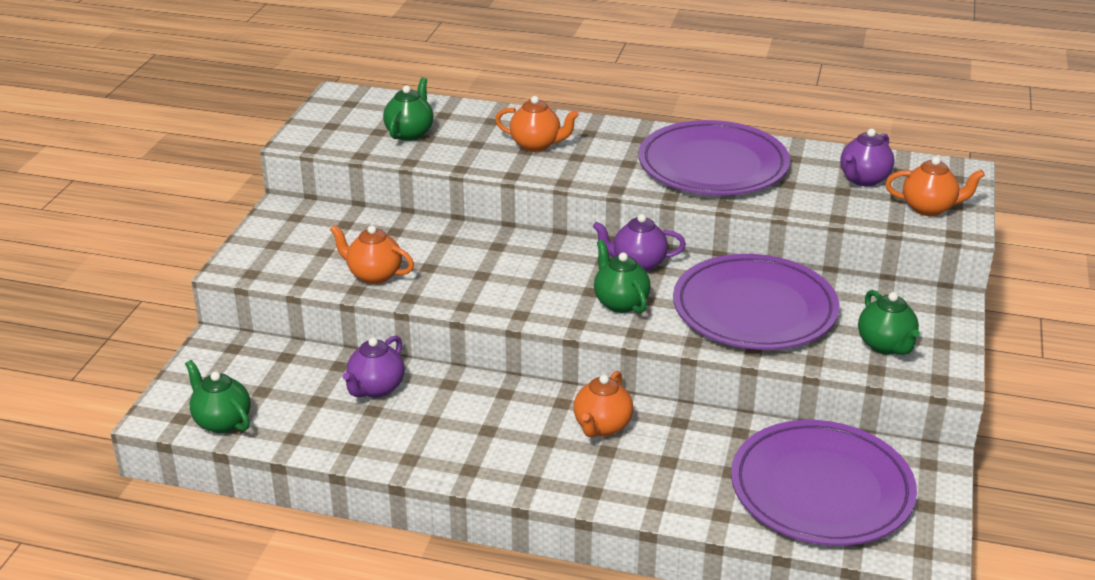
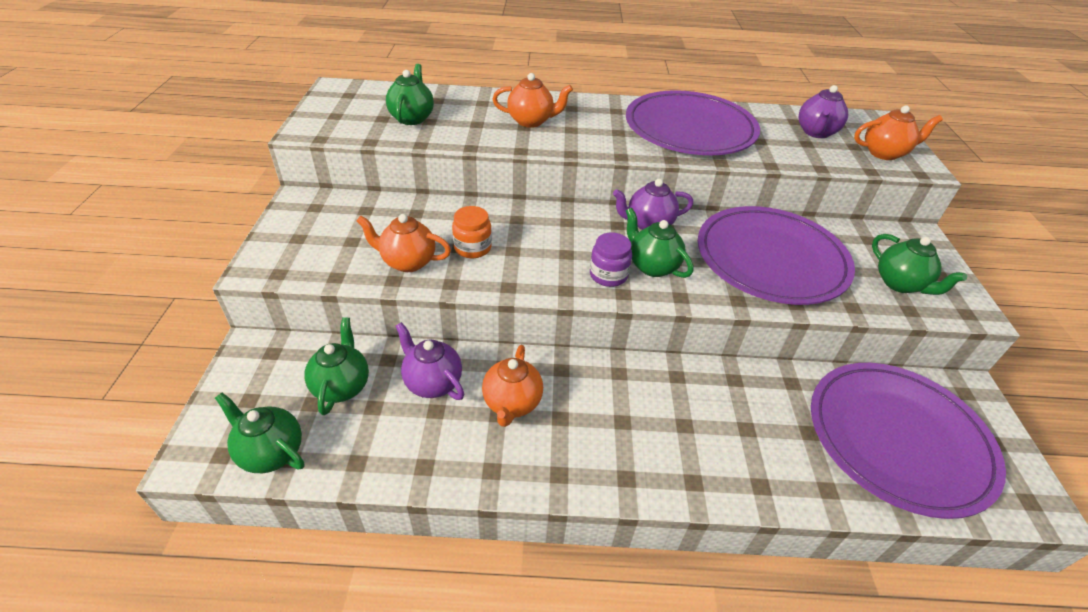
camera: 15 degrees left, 10 degrees up
(292, 381) = (342, 386): none -> green teapot
(376, 388) = (432, 382): purple teapot -> purple teapot turned 120 degrees clockwise
(442, 269) = (472, 248): none -> orange jar
(570, 306) = (608, 275): none -> purple jar
(602, 427) = (667, 396): orange teapot -> orange teapot (512, 404)

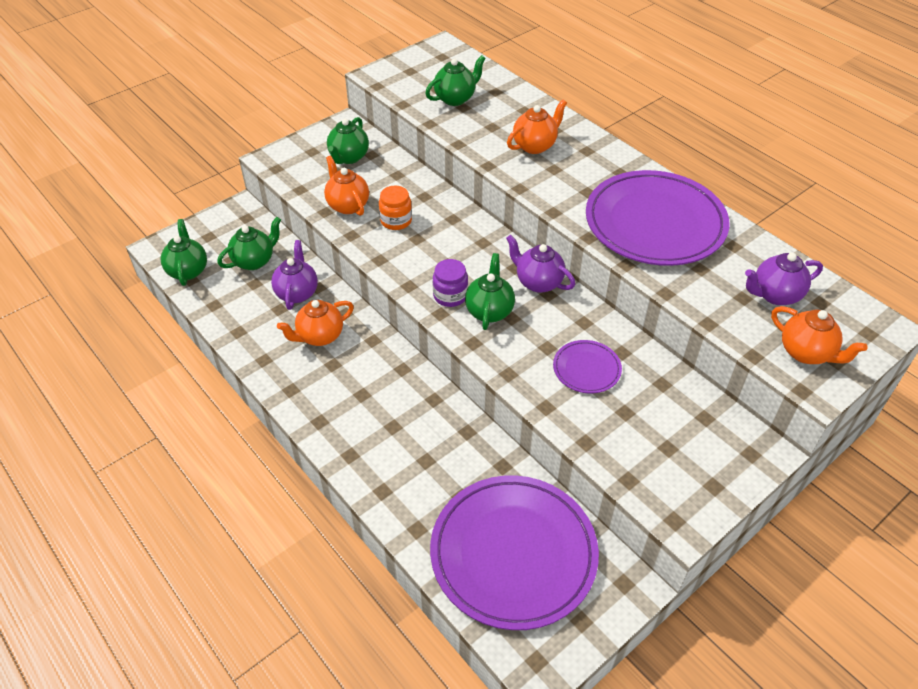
camera: 50 degrees right, 5 degrees up
(531, 121) = (535, 146): orange teapot -> orange teapot turned 90 degrees counterclockwise
(770, 259) = (586, 369): purple plate -> purple plate, size x0.45
(900, 284) = (661, 461): green teapot -> green teapot (348, 157)

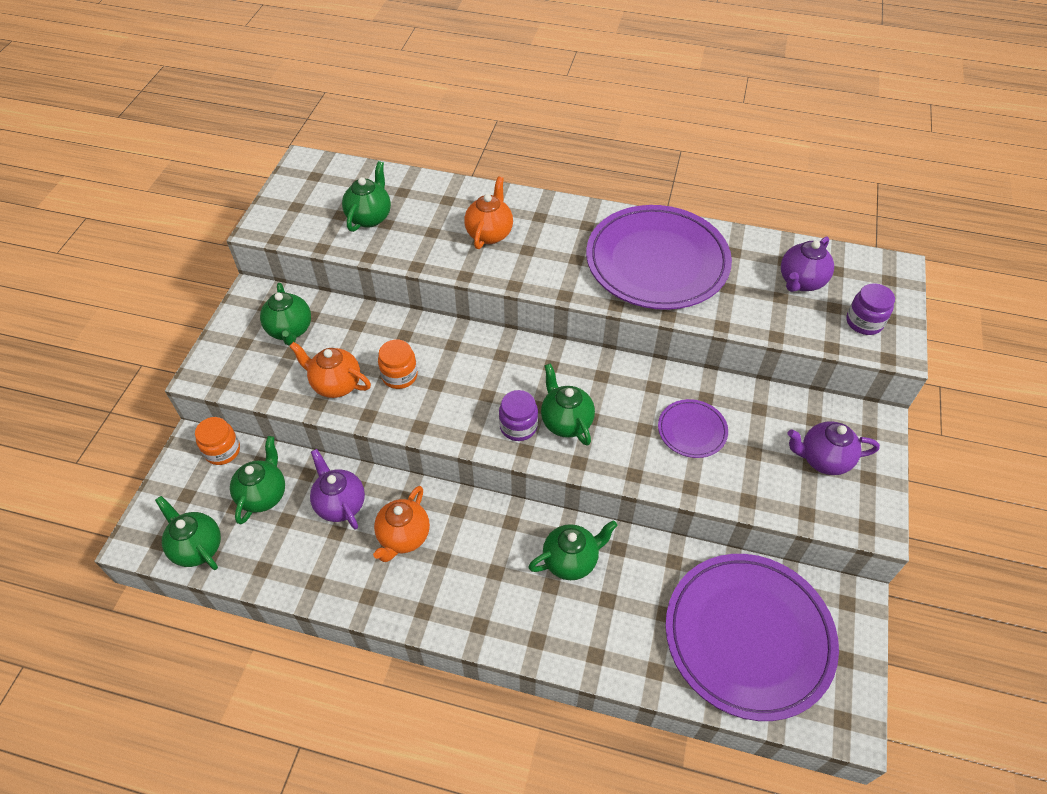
camera: 35 degrees left, 5 degrees up
(253, 221) = (222, 451): none -> orange jar
(423, 419) = (571, 560): none -> green teapot
(538, 282) = (583, 369): purple teapot -> purple teapot (823, 459)
(806, 353) = (864, 322): orange teapot -> purple jar

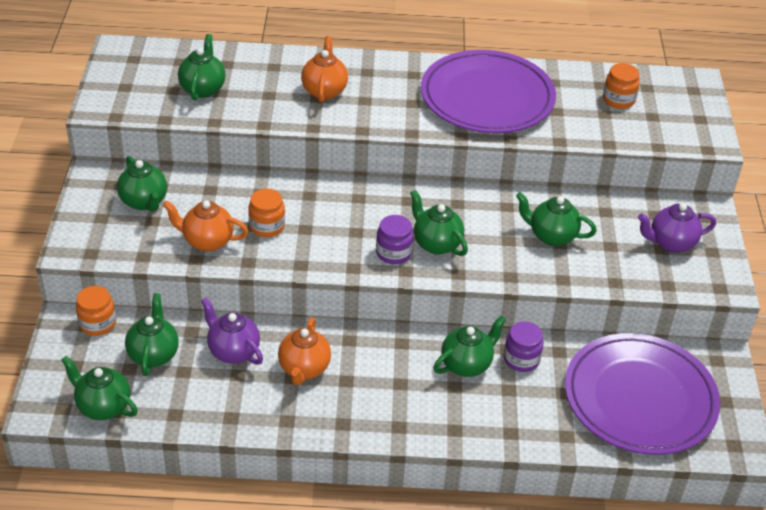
camera: 15 degrees left, 10 degrees down
(692, 430) = (551, 236): purple plate -> green teapot
(801, 282) = (618, 100): purple teapot -> orange jar
(864, 322) = (680, 125): purple jar -> purple jar (521, 359)

